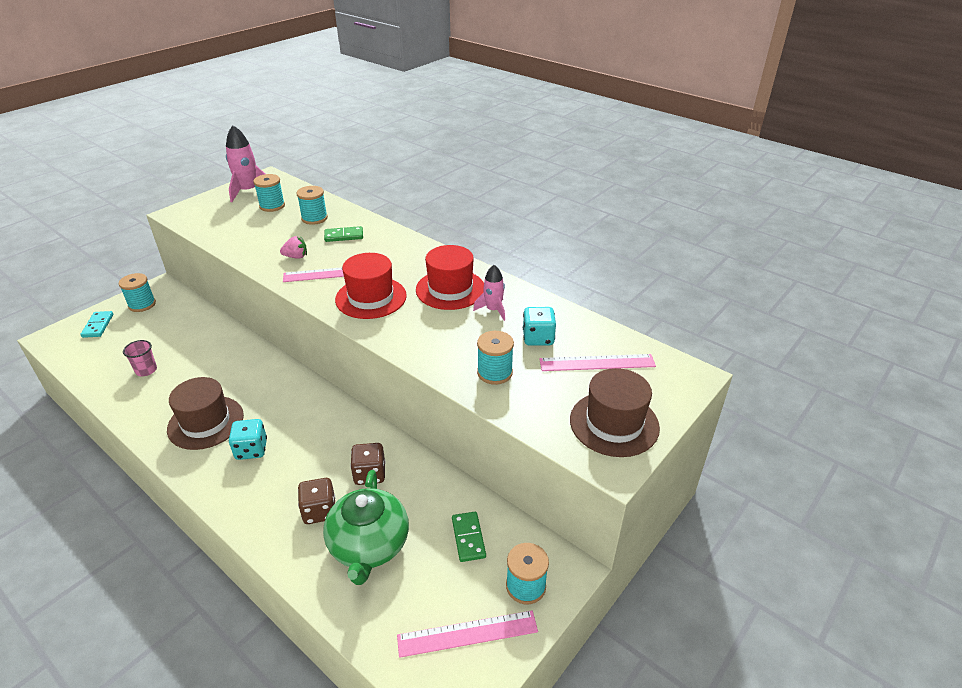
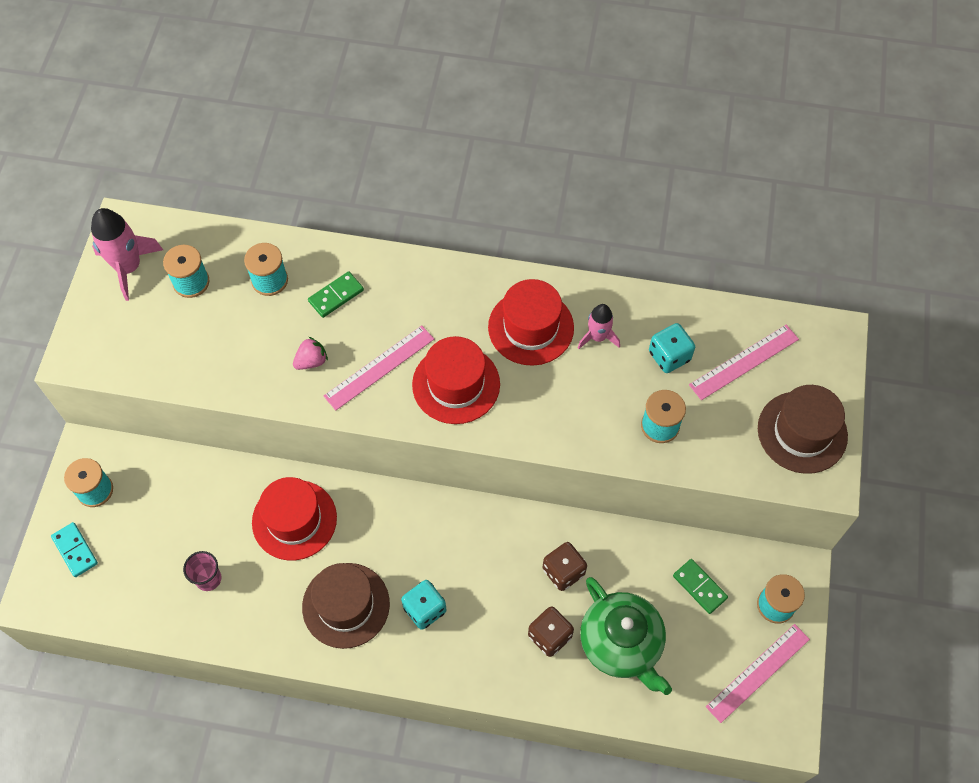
camera: 30 degrees left, 25 degrees up
(228, 364) = (294, 520): none -> red hat

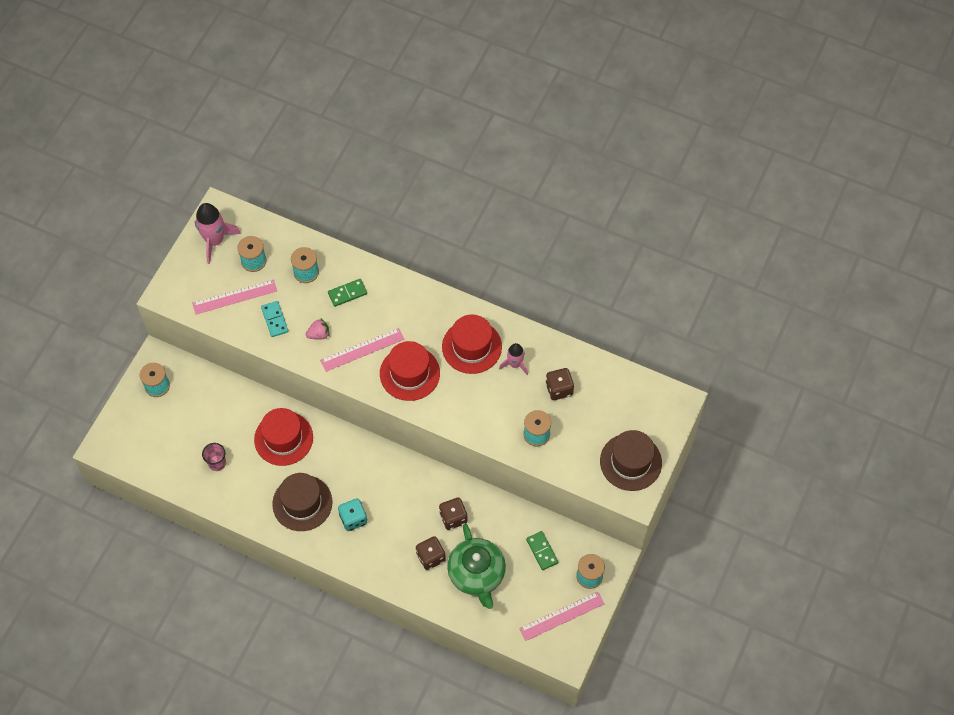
camera: 15 degrees right, 0 degrees up
(75, 550) = (135, 422): turquoise domino -> turquoise domino (274, 320)
(669, 356) = (559, 389): turquoise dice -> brown dice
(744, 362) = (608, 405): pink ruler -> pink ruler (234, 297)

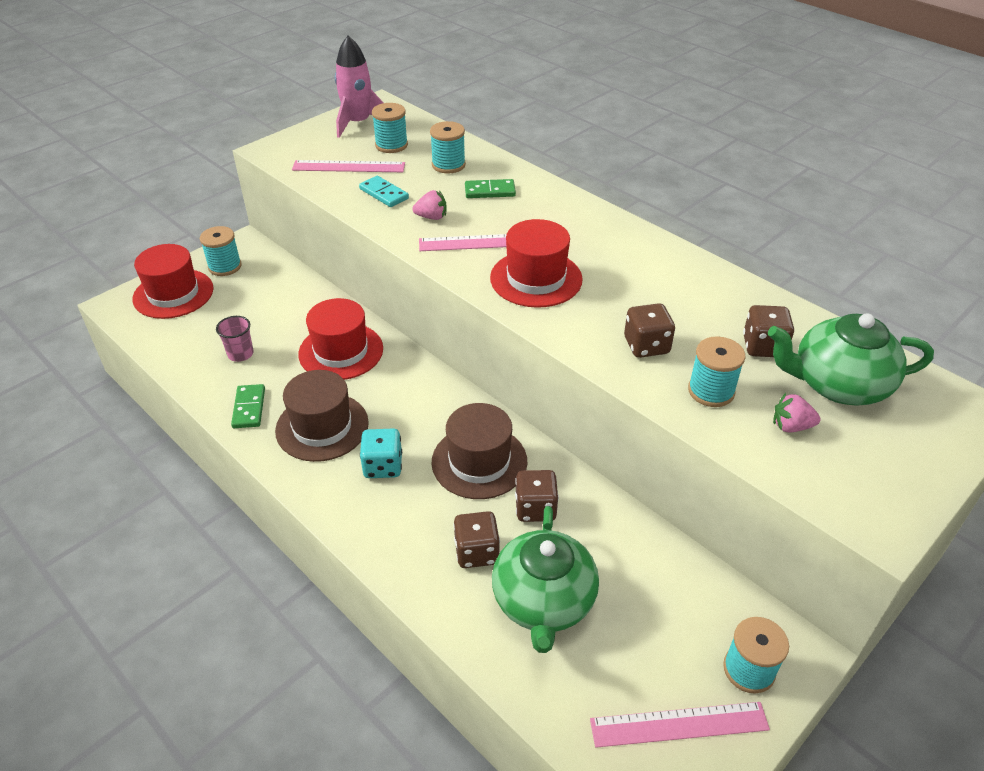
camera: 20 degrees right, 20 degrees down
(274, 320) = (384, 194): turquoise domino -> turquoise domino turned 45 degrees counterclockwise
(472, 347) = (639, 272): red hat -> red hat (173, 294)
(492, 410) = (646, 346): none -> brown dice
(515, 364) = (699, 304): pink rocket -> none
(542, 551) = (669, 601): green domino -> green domino (249, 408)
(583, 446) = (791, 426): none -> pink strawberry
(604, 406) = (838, 385): none -> green teapot
(630, 462) = (878, 470): brown hat -> brown hat (479, 461)

